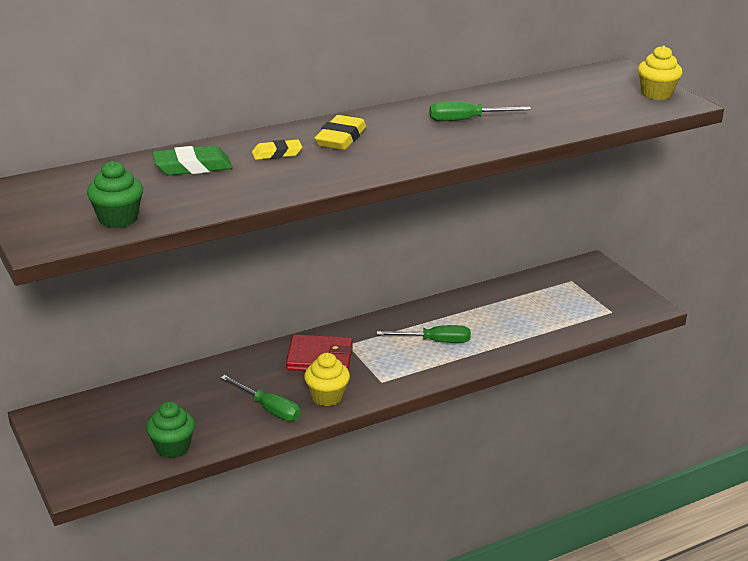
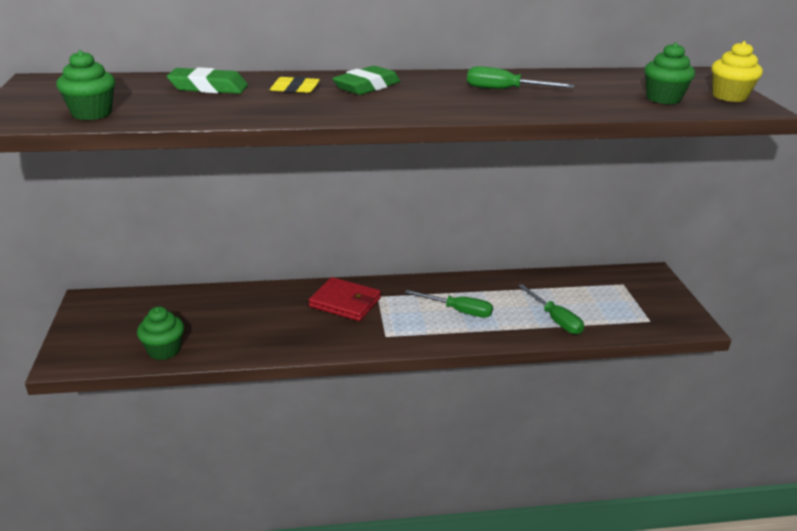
camera: 20 degrees right, 0 degrees up
(268, 408) = (269, 336): green screwdriver -> green screwdriver (555, 319)
(327, 397) = (327, 338): yellow cupcake -> none
(340, 138) = (367, 87): yellow eraser -> green eraser
(605, 106) = (663, 99): none -> green cupcake

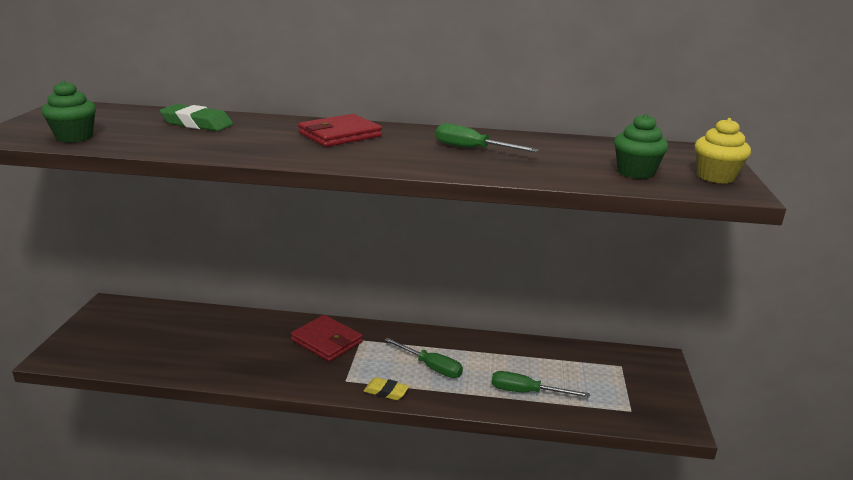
camera: 15 degrees right, 5 degrees down
(164, 350) = (140, 360): green cupcake -> none
(294, 89) = (271, 131): yellow eraser -> yellow eraser (386, 392)
(367, 87) = (340, 135): green eraser -> red wallet
(555, 319) = (526, 392): green screwdriver -> green screwdriver turned 120 degrees clockwise

